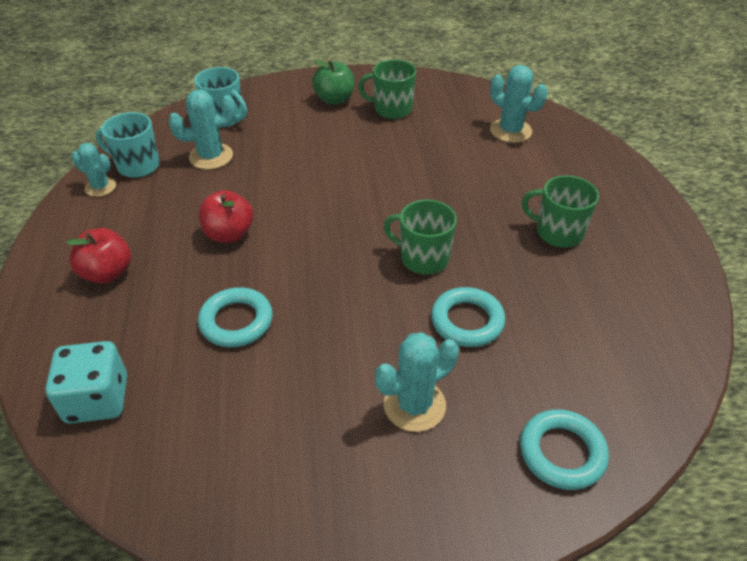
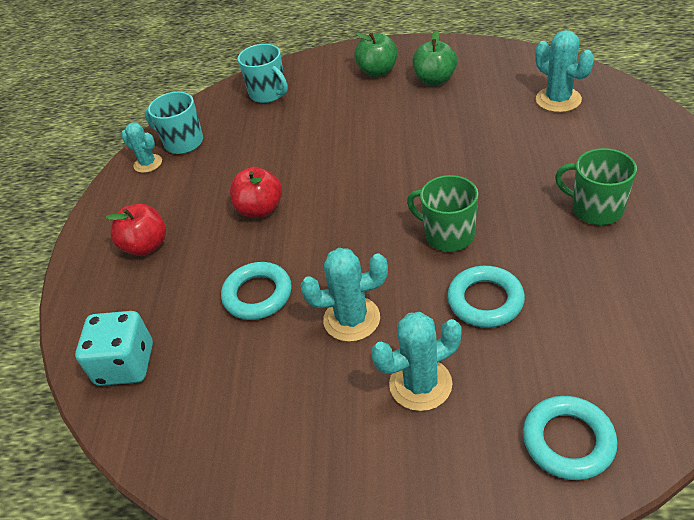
camera: 15 degrees right, 0 degrees up
(211, 156) = (251, 132): turquoise cactus -> turquoise cactus (351, 319)
(392, 109) = (435, 80): green mug -> green apple

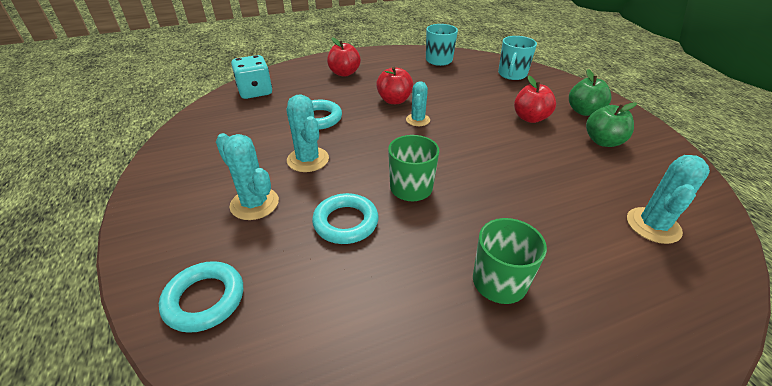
camera: 60 degrees right, 5 degrees down
(148, 163) = (412, 55): turquoise cactus -> turquoise cactus (418, 120)
(368, 111) = (530, 118): none -> red apple

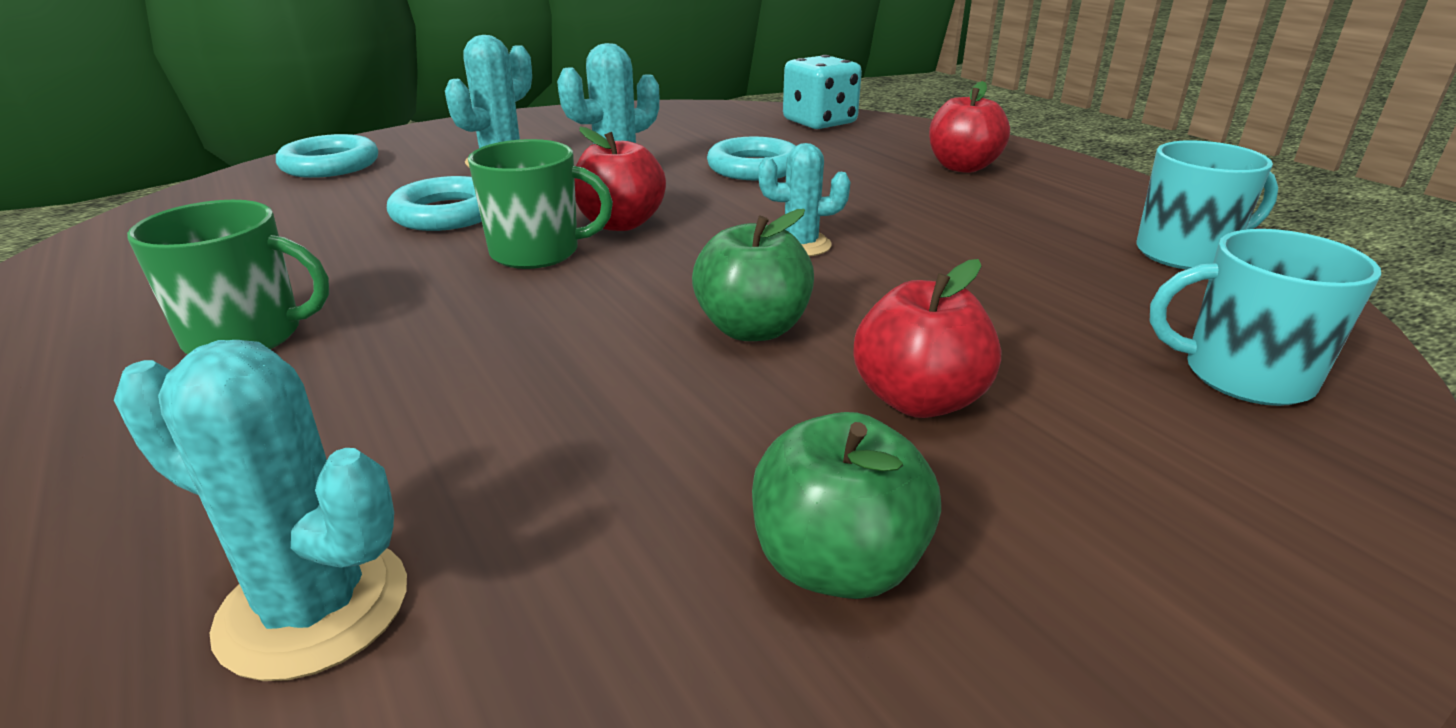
camera: 80 degrees right, 10 degrees down
(394, 100) = (876, 218): red apple -> red apple (620, 224)
(584, 111) = (1077, 540): green apple -> green apple (752, 329)

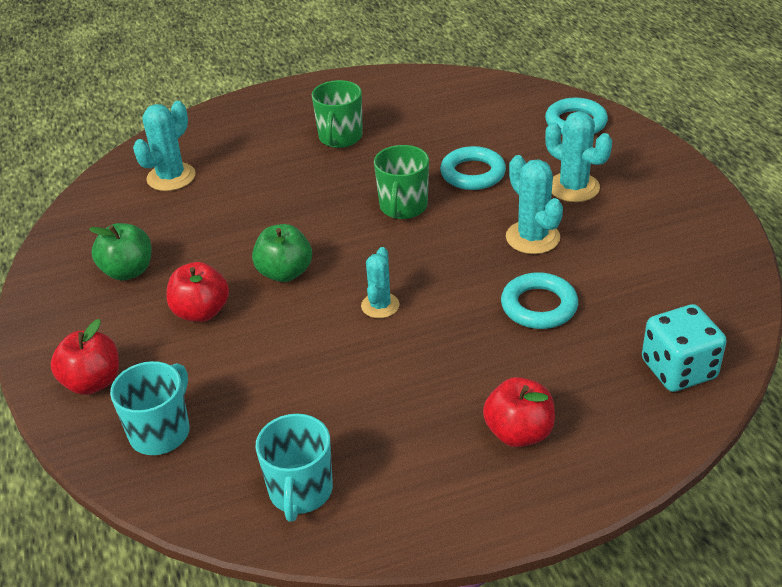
camera: 105 degrees right, 10 degrees up
(620, 224) = (437, 236): red apple -> red apple (93, 382)

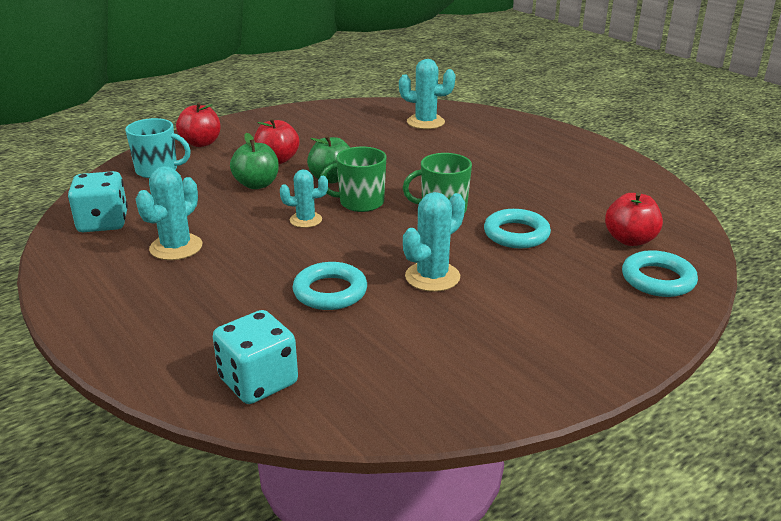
camera: 70 degrees right, 10 degrees down
(128, 271) = (312, 131): green apple -> green apple (257, 184)
(300, 491) = (103, 223): turquoise mug -> turquoise dice
(340, 138) = (525, 169): green mug -> green mug (360, 203)
(518, 433) = (163, 300): red apple -> red apple (630, 240)
(573, 187) = (532, 291): turquoise cactus -> turquoise cactus (176, 247)

